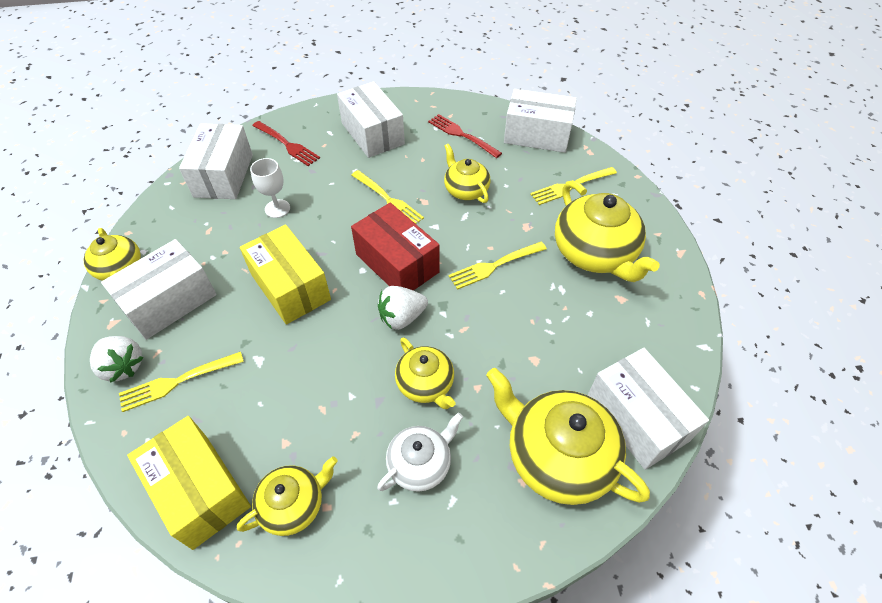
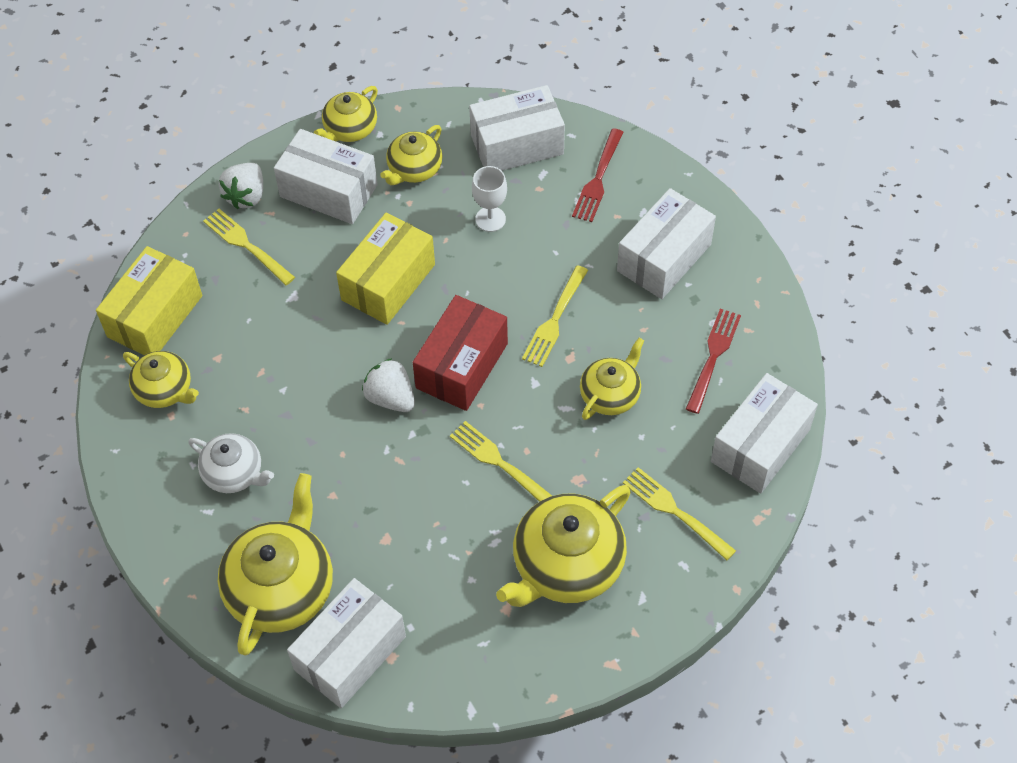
camera: 70 degrees right, 5 degrees up
(426, 384) = (319, 448): yellow teapot -> yellow teapot (414, 169)
(537, 135) = (760, 445): white box -> white box turned 45 degrees clockwise

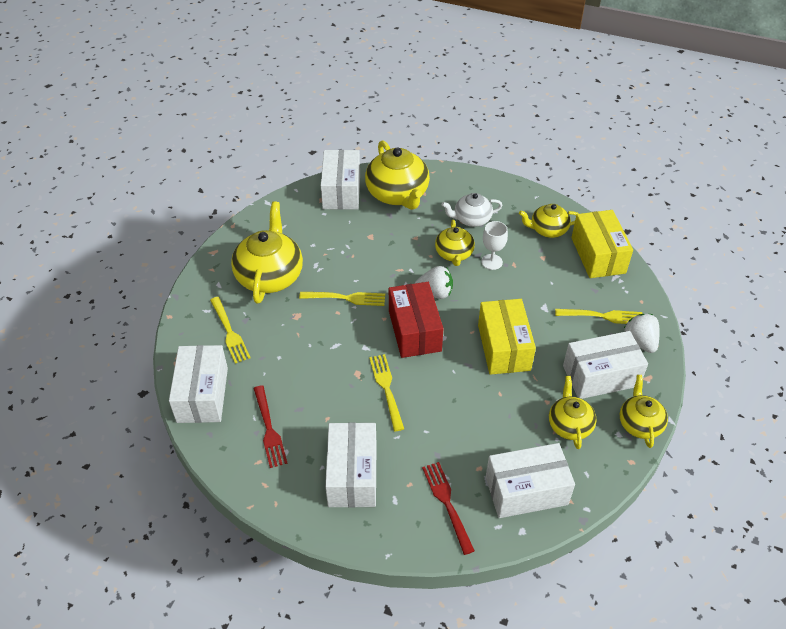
camera: 140 degrees right, 10 degrees down
(490, 219) = (487, 425): white goblet -> white goblet (492, 262)
(517, 144) = (526, 490): white box -> white box turned 45 degrees clockwise
(610, 395) = (315, 368): yellow teapot -> yellow teapot (454, 254)
(676, 512) = (229, 331): yellow fork -> yellow fork turned 60 degrees clockwise

